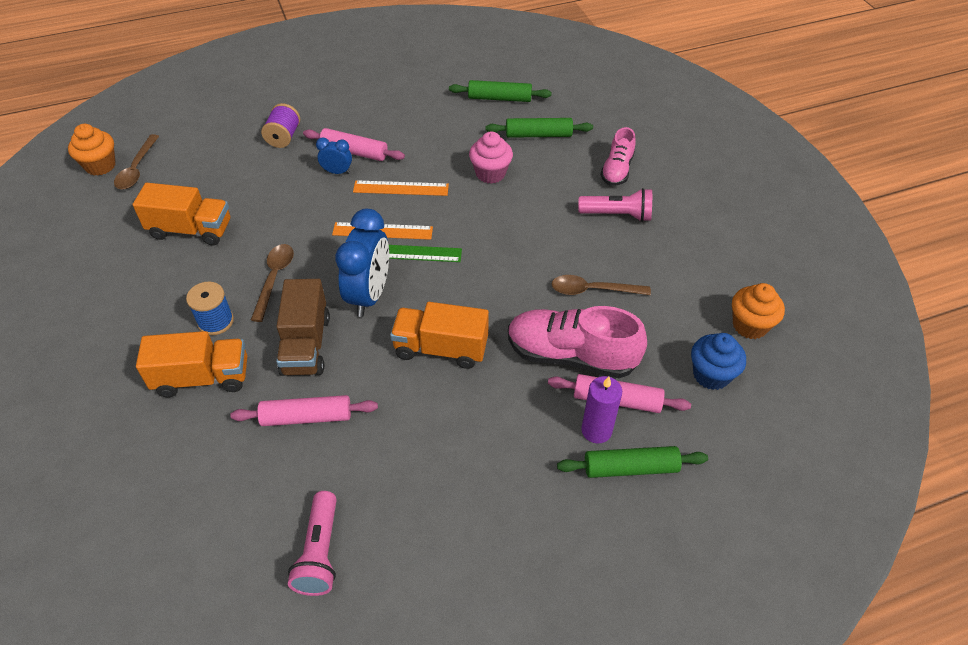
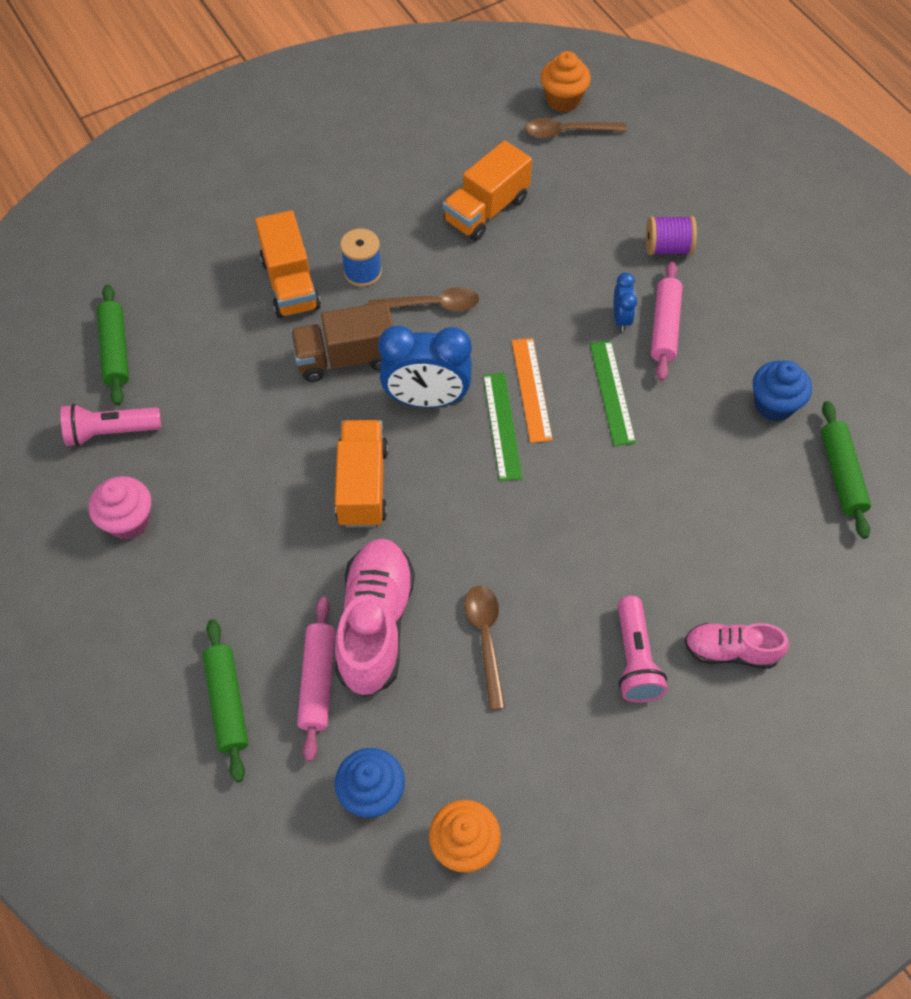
camera: 80 degrees right, 10 degrees up
(191, 230) = (486, 210): orange truck -> orange truck turned 45 degrees clockwise
(306, 417) = (255, 383): pink rolling pin -> none
(401, 188) = (612, 392): orange ruler -> green ruler
(438, 115) = (774, 405): none -> blue cupcake
(490, 173) = (671, 488): pink cupcake -> pink cupcake (128, 521)
(538, 135) = (775, 537): green rolling pin -> green rolling pin (116, 350)
(596, 430) = (273, 662): purple candle -> none

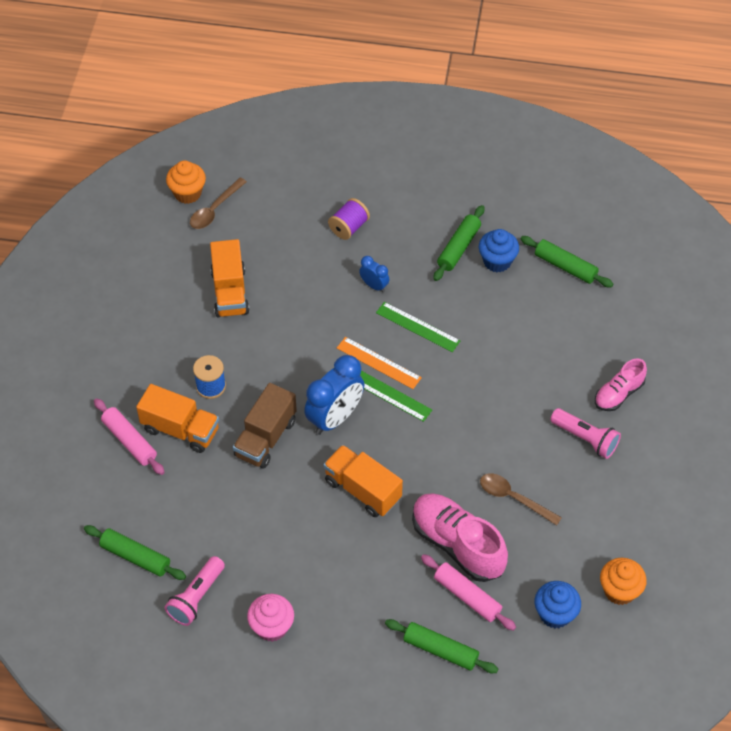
camera: 50 degrees left, 5 degrees down
(432, 305) = (271, 368): brown spoon -> none
(665, 327) = (400, 270): pink rolling pin -> pink rolling pin (130, 441)
(751, 357) = (458, 248): none -> green rolling pin

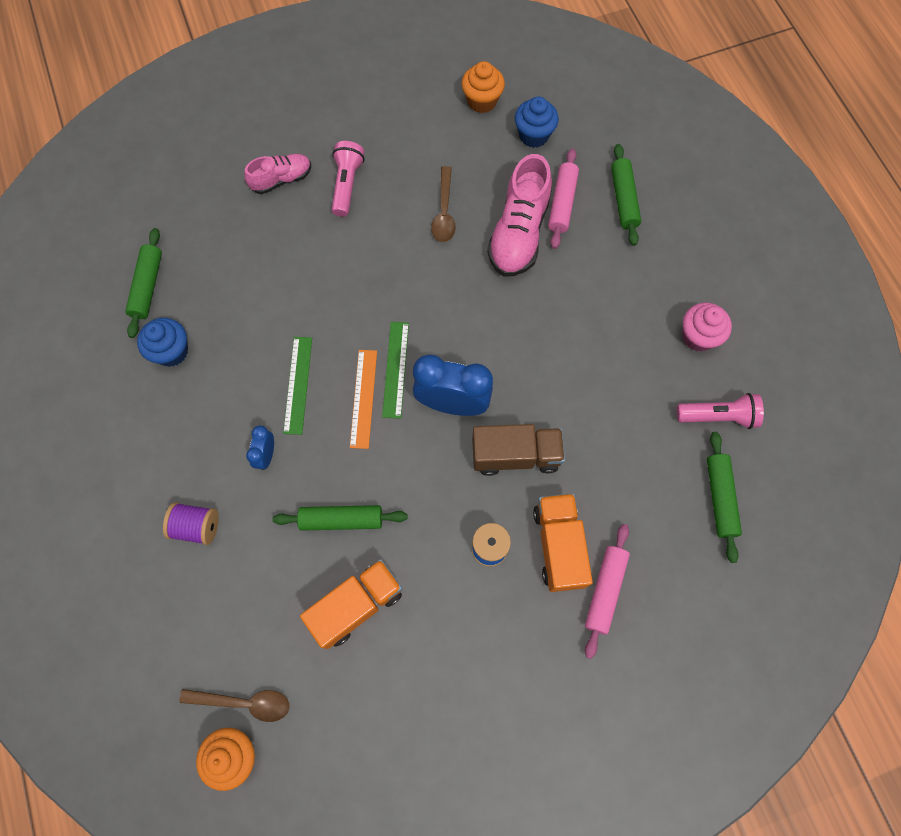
camera: 120 degrees left, 15 degrees up
(362, 490) = (515, 336): orange truck -> none
(458, 248) = (171, 397): green rolling pin -> green rolling pin (341, 520)
(618, 394) = (281, 180): pink shoe -> pink shoe turned 45 degrees counterclockwise

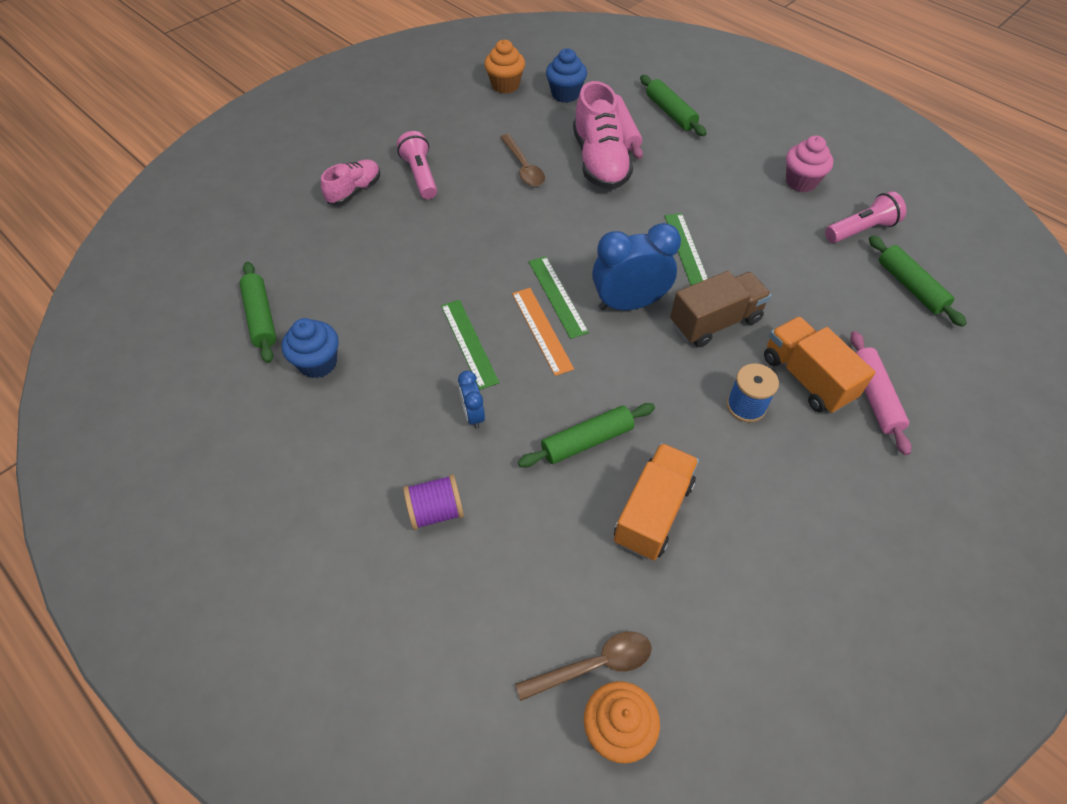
camera: 25 degrees left, 15 degrees down
(537, 369) = (686, 250): none -> green ruler

